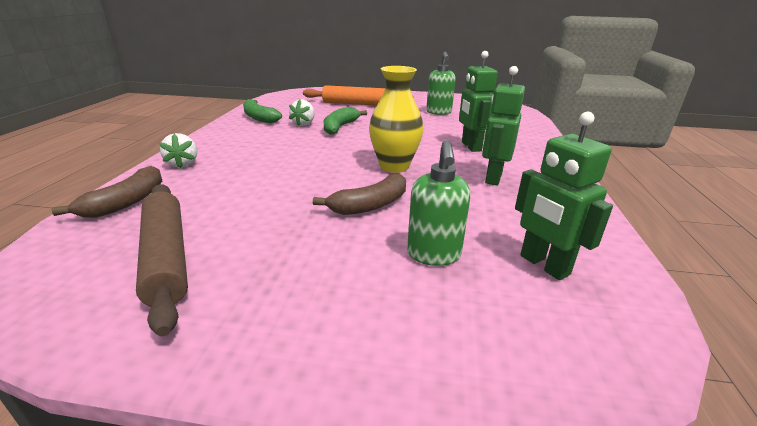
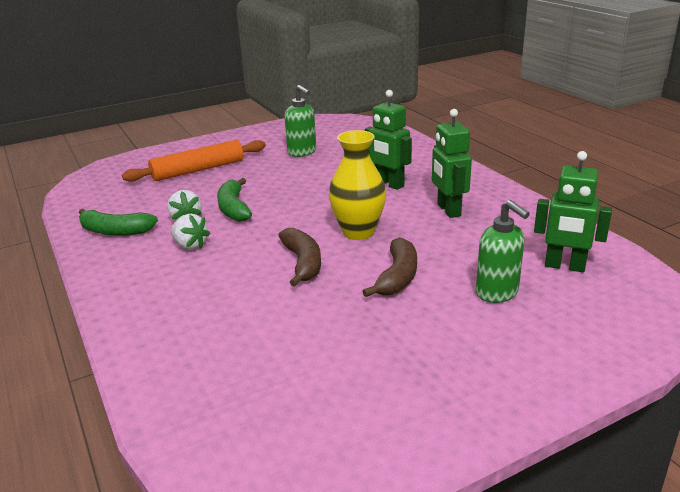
camera: 35 degrees left, 0 degrees up
(126, 202) = (175, 383): brown banana -> brown banana (303, 263)
(166, 257) = (318, 398): brown rolling pin -> none
(183, 164) = (146, 321): white strawberry -> white strawberry (190, 245)

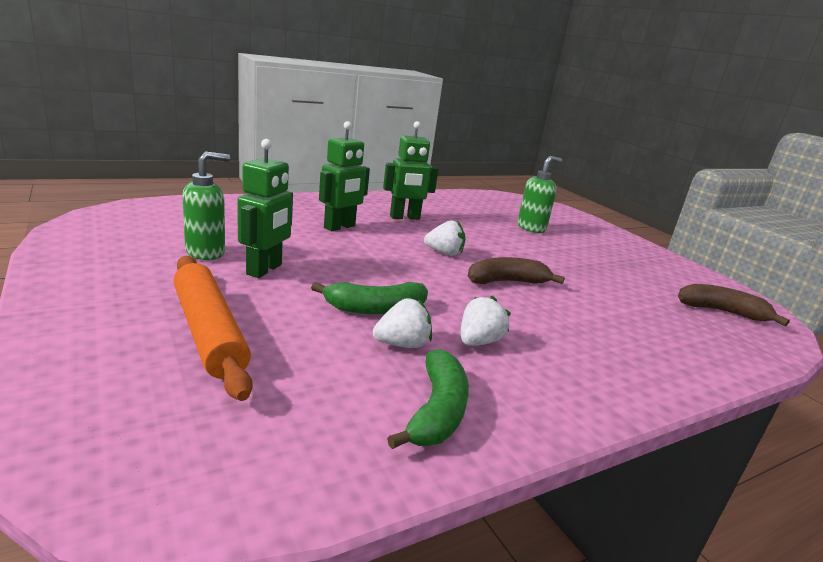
camera: 95 degrees left, 5 degrees down
(358, 232) = (444, 253): yellow vase -> white strawberry
(397, 277) = (520, 251): brown banana -> brown banana (721, 312)
(564, 266) = (492, 207): green robot -> green robot (265, 270)

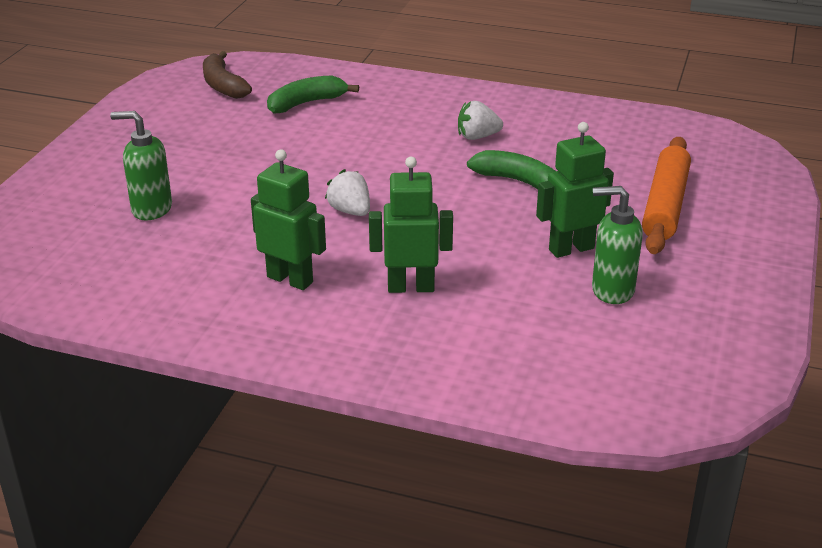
camera: 130 degrees left, 10 degrees up
(402, 344) = (536, 153): white strawberry -> none
(437, 411) = (568, 119): green banana -> green banana (306, 103)
(507, 282) = (353, 164): brown banana -> none

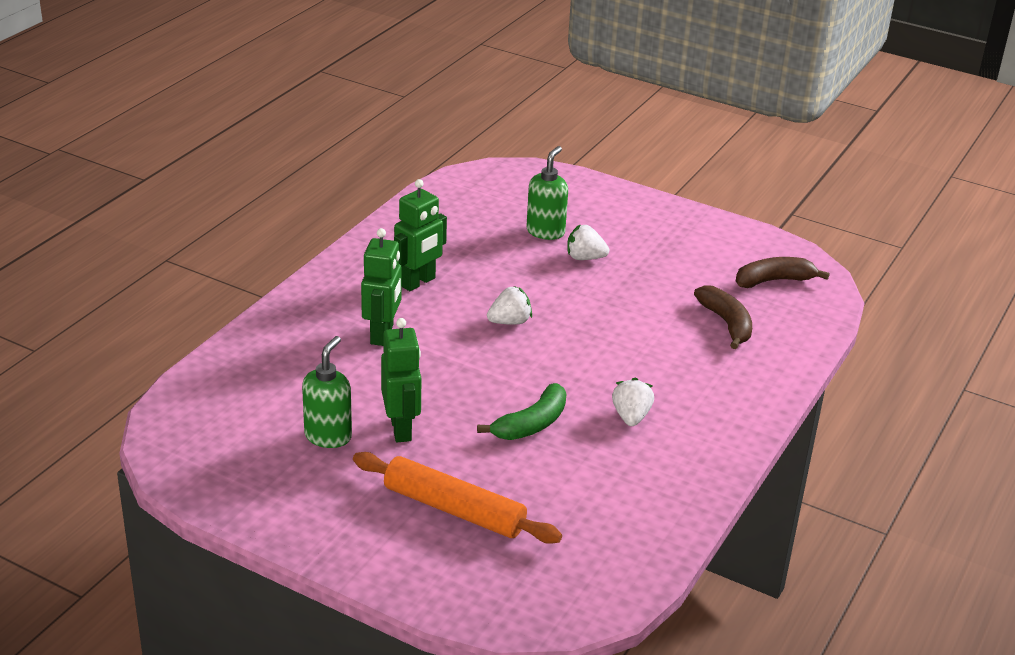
camera: 100 degrees right, 0 degrees up
(205, 180) = (585, 258): none -> white strawberry
(306, 103) = (726, 323): green banana -> brown banana

